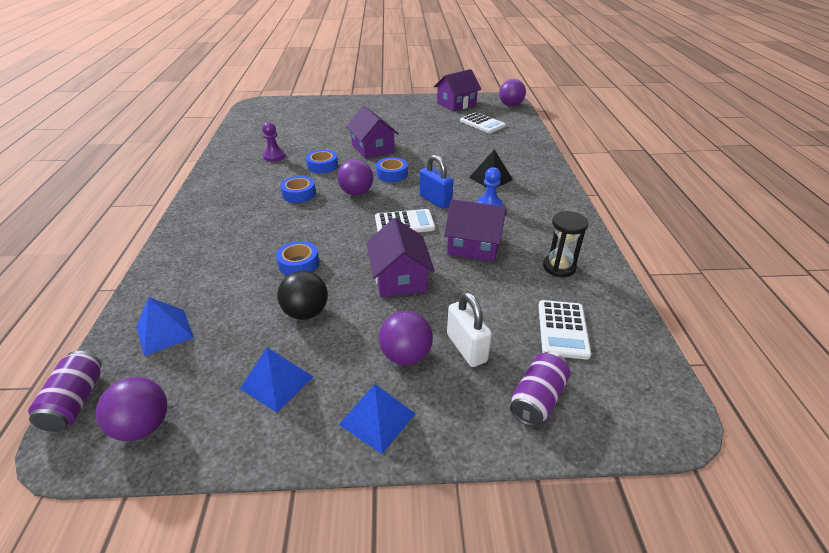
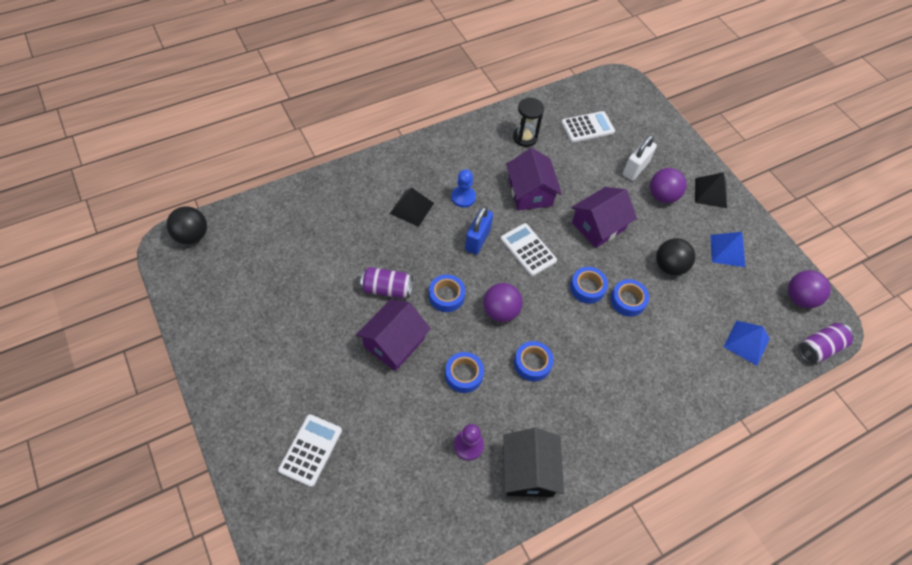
camera: 120 degrees left, 20 degrees up
(231, 171) = (529, 471): none -> black house
(335, 243) = (587, 288): none -> blue tape
(377, 419) = (710, 193): blue pyramid -> black pyramid
(456, 104) = (208, 300): purple house -> none
(482, 123) = (270, 251): white calculator -> white calculator (310, 450)
(510, 105) = (192, 236): purple ball -> black ball
(537, 399) = (647, 130): purple can -> purple can (387, 289)

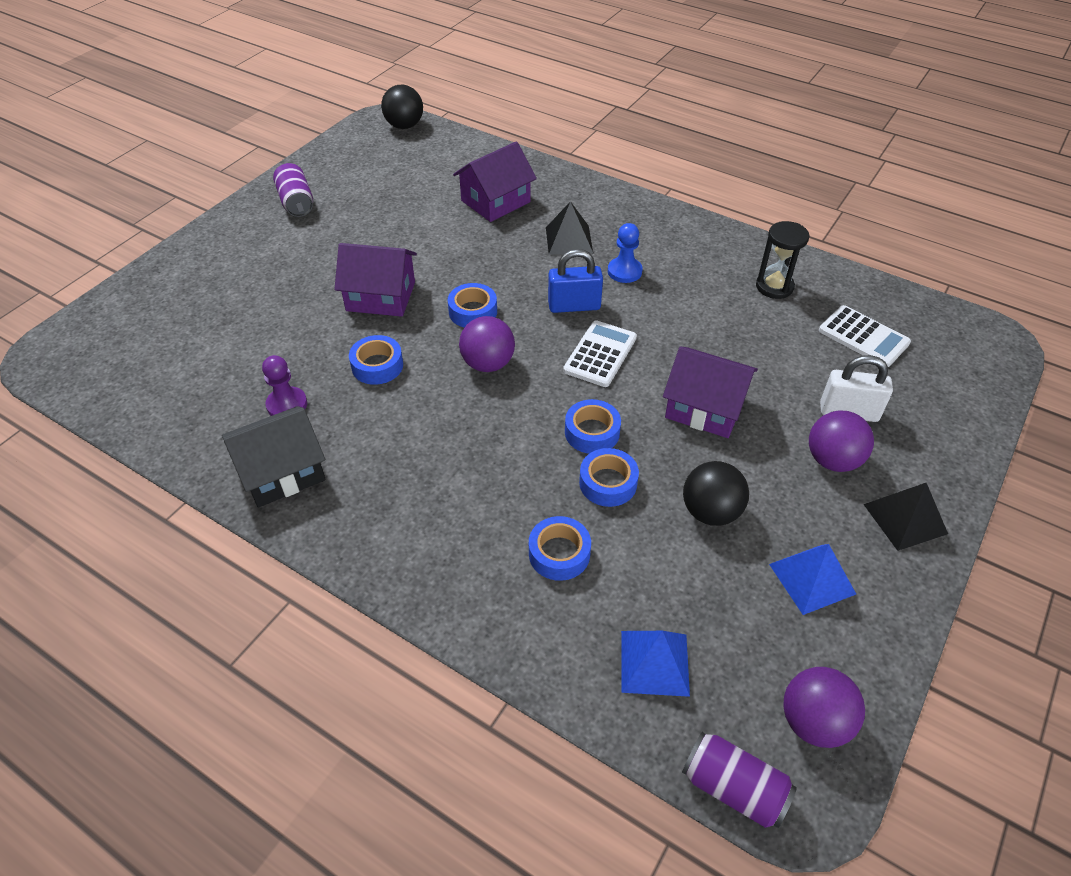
camera: 65 degrees right, 10 degrees down
(310, 450) = (217, 291): white calculator -> none
(387, 289) = (445, 264): purple can -> purple can (296, 202)
(530, 192) = (691, 323): purple house -> purple house (495, 201)
(532, 363) = (434, 420): blue tape -> blue tape (559, 553)

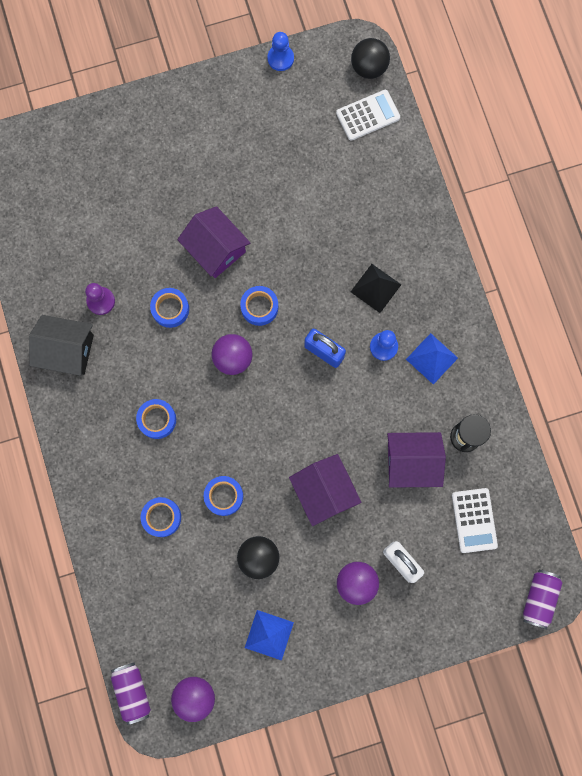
camera: 40 degrees right, 30 degrees up
(296, 202) = (230, 107): purple can -> purple can (538, 598)
(316, 155) = (280, 58): none -> blue pawn
(495, 201) = (361, 209): purple house -> purple house (411, 462)
(592, 432) = (246, 456): blue tape -> blue tape (157, 420)
(600, 354) = (303, 404): white calculator -> white calculator (368, 115)
(654, 662) = (153, 610): blue pyramid -> blue pyramid (431, 358)
(905, 519) = (353, 646): black pyramid -> none

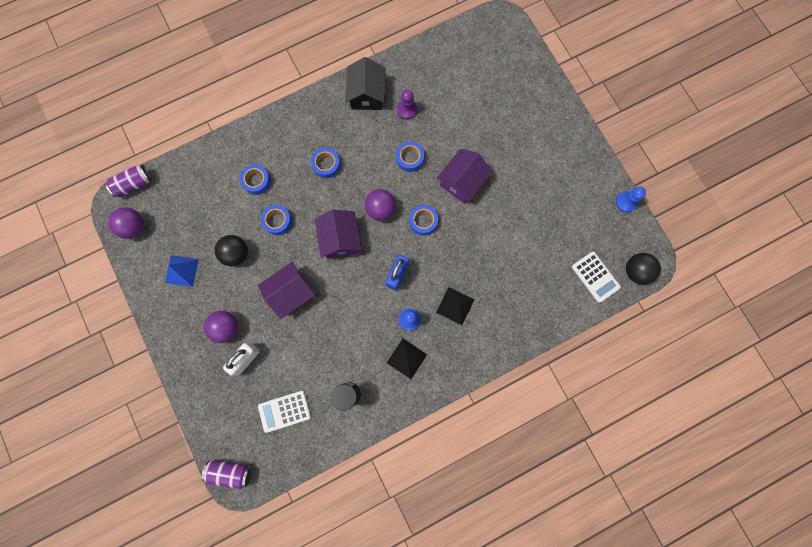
camera: 80 degrees right, 0 degrees up
(411, 462) = (322, 355): purple house -> purple house (340, 239)
(431, 358) = (407, 358): blue pyramid -> black pyramid

